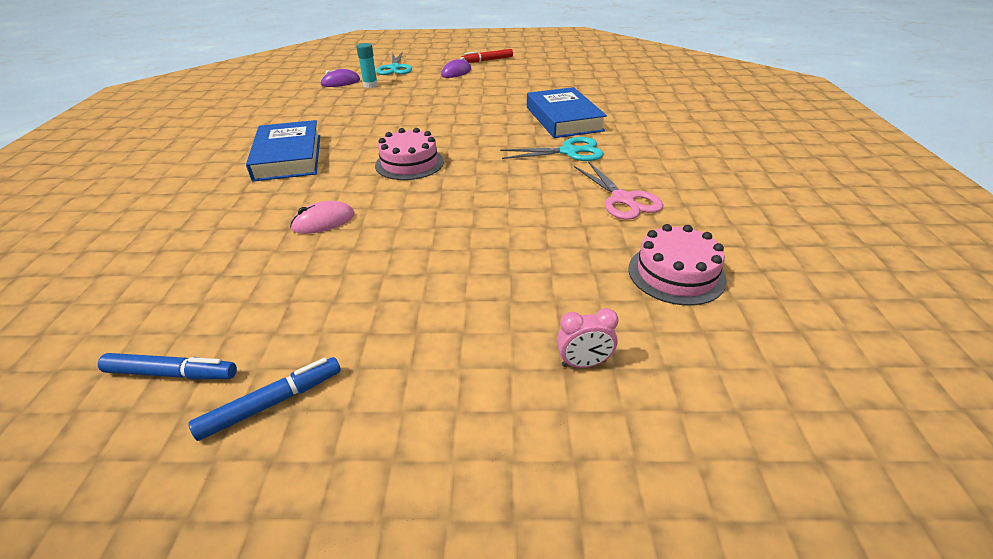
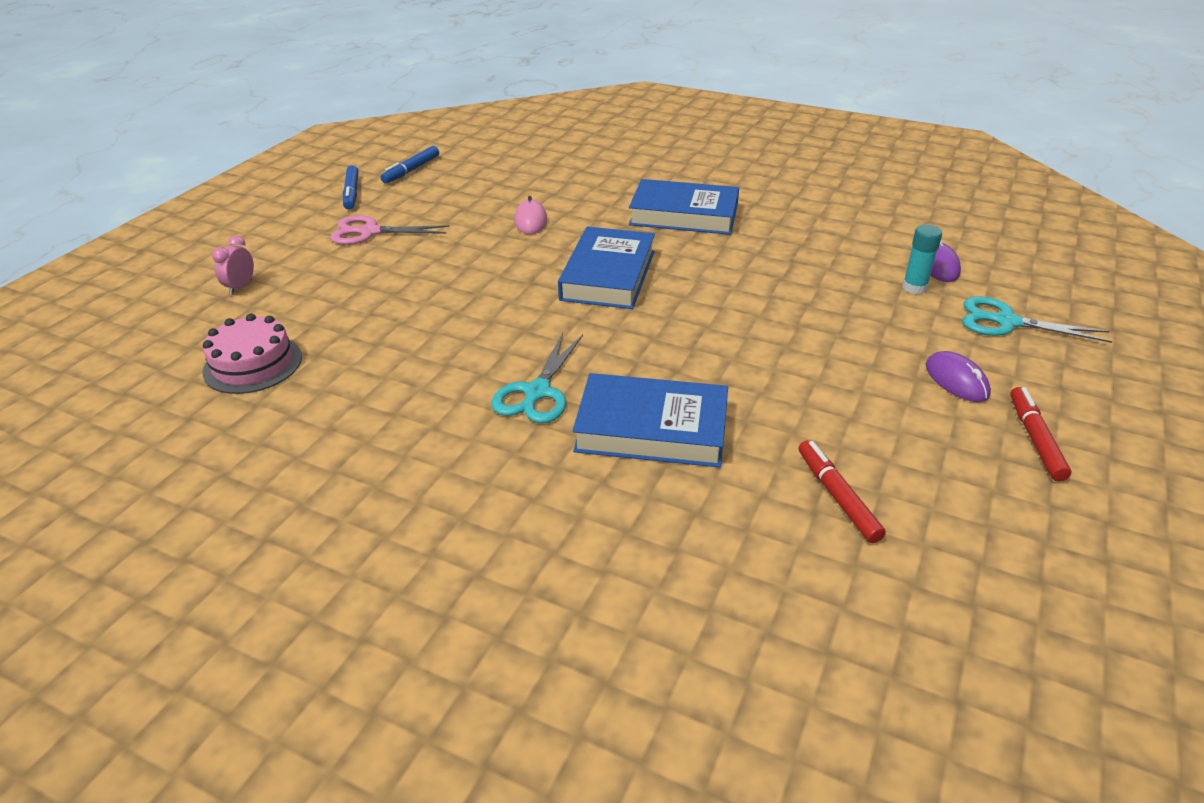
camera: 115 degrees right, 0 degrees up
(409, 163) = (608, 275): pink cake -> blue book
(563, 82) = (837, 496): none -> red marker
(623, 199) = (389, 387): pink scissors -> pink scissors (370, 232)

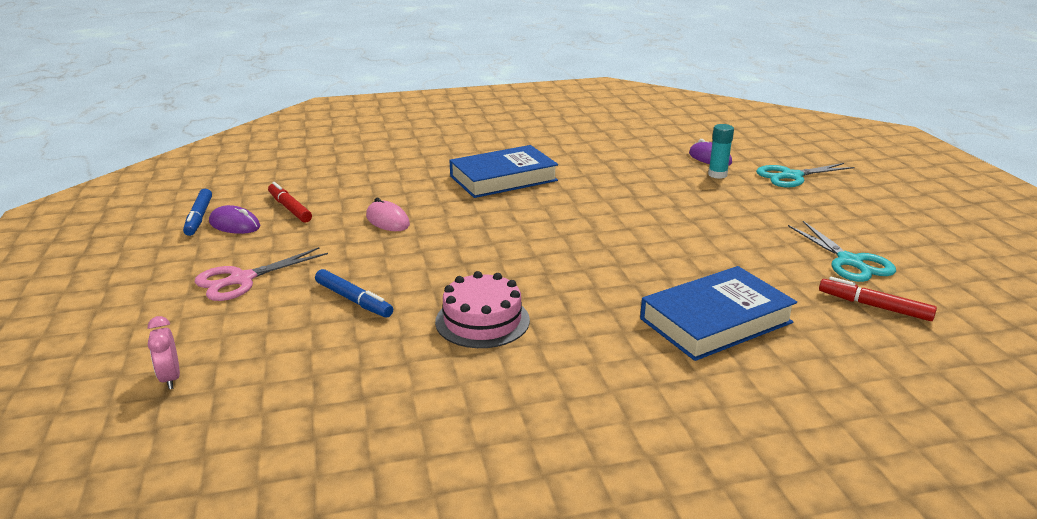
camera: 40 degrees left, 10 degrees down
(253, 364) = (307, 435): pink cake -> pink cake (482, 320)
(352, 193) = (163, 255): blue marker -> blue marker (354, 300)
(537, 392) = (601, 335): turquoise scissors -> turquoise scissors (849, 261)
(608, 275) = (516, 236): blue book -> none
(956, 380) = (821, 216): purple mouse -> purple mouse (234, 224)
(1035, 439) = (902, 230): red marker -> red marker (289, 208)

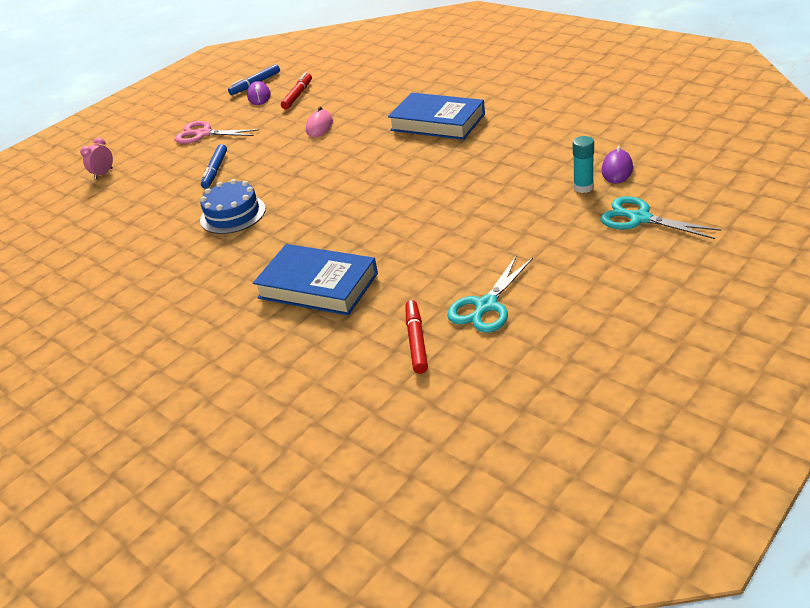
camera: 60 degrees right, 10 degrees up
(482, 320) = (233, 214): pink cake -> blue cake

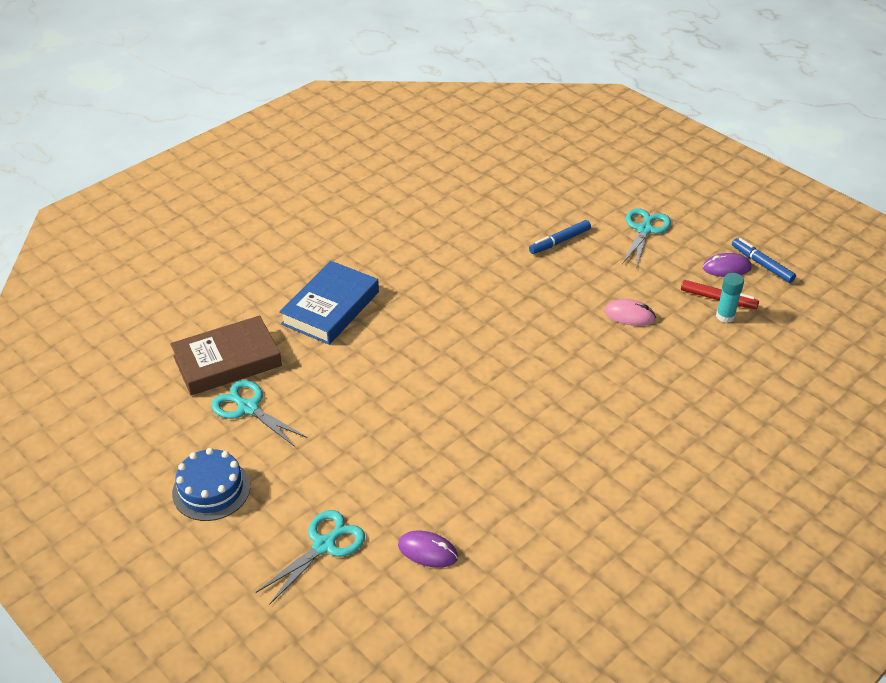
camera: 90 degrees right, 5 degrees up
(103, 173) = (585, 170): pink clock -> none
(204, 134) = (644, 230): pink scissors -> turquoise scissors
(215, 171) = (560, 241): blue marker -> blue marker turned 45 degrees counterclockwise
(233, 214) = (470, 256): blue cake -> blue cake (211, 489)
(416, 341) = (227, 361): red marker -> brown book
(437, 122) = (603, 413): blue book -> none
(583, 187) = (404, 513): turquoise glue stick -> turquoise glue stick (725, 316)

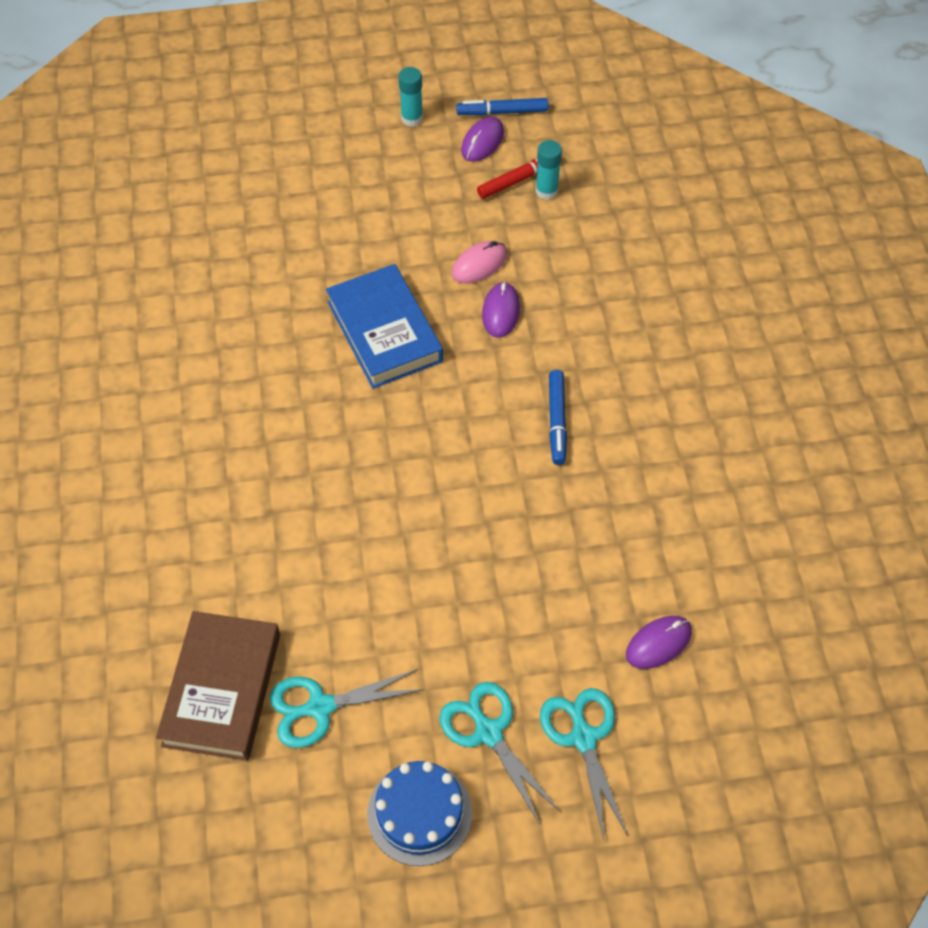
camera: 55 degrees left, 15 degrees up
(330, 308) = (225, 529): blue book -> blue book (384, 332)
(560, 241) = (316, 248): blue marker -> blue marker (557, 421)
(604, 343) = (501, 312): none -> purple mouse
(644, 230) = (366, 165): turquoise scissors -> turquoise scissors (489, 732)
(704, 229) = (412, 118): none -> turquoise glue stick

